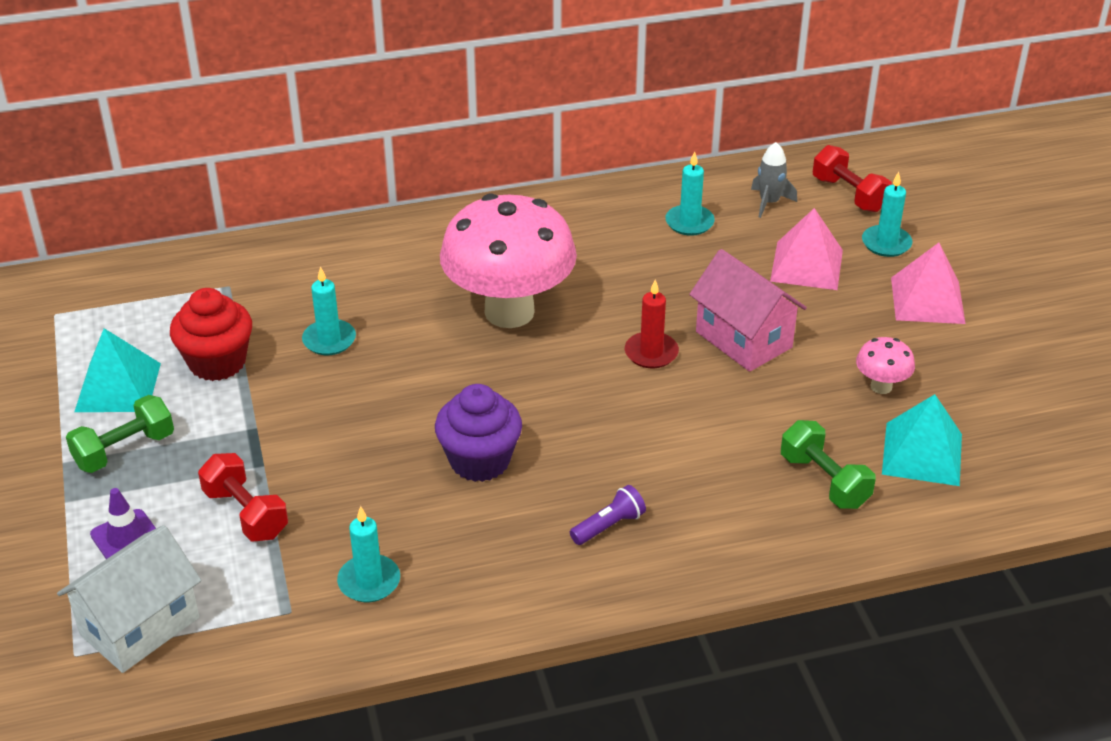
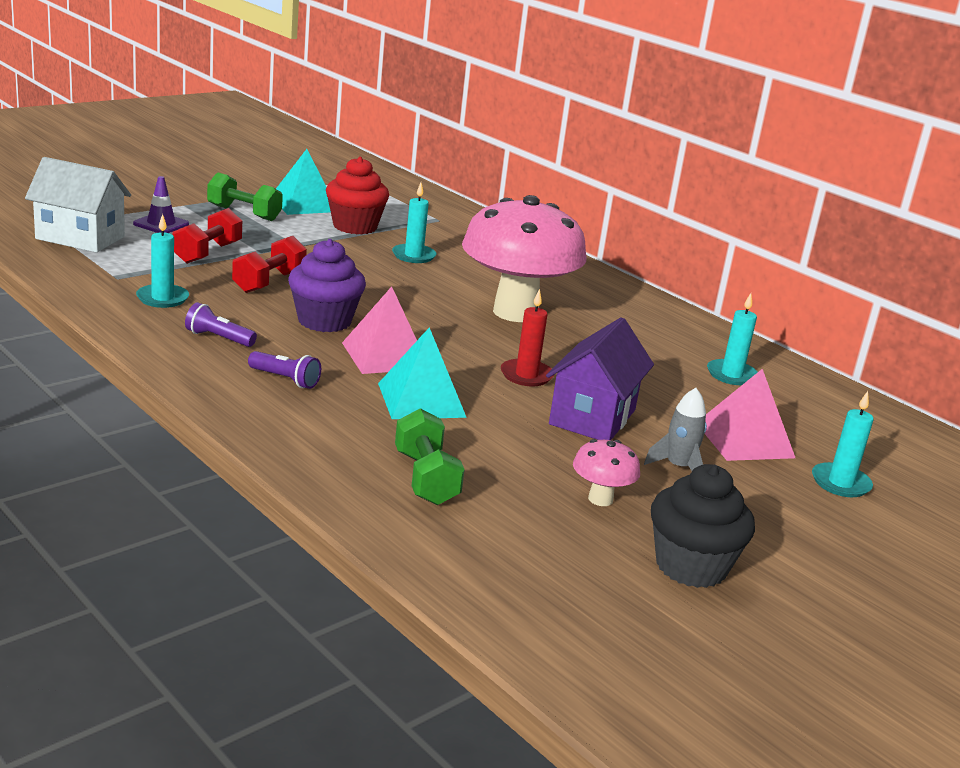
camera: 60 degrees right, 15 degrees down
(494, 555) = (218, 338): none -> purple flashlight
(743, 339) = (592, 417): pink house -> purple house
(769, 202) = (817, 411): grey rocket -> grey rocket (678, 467)
(824, 481) = (426, 478): green dumbbell -> green dumbbell turned 45 degrees counterclockwise
(849, 194) = (893, 454): red dumbbell -> red dumbbell (269, 282)
(922, 454) = (516, 533): turquoise pyramid -> turquoise pyramid (421, 400)
(927, 300) = (776, 517): pink pyramid -> pink pyramid (385, 355)
(985, 374) = (691, 566): none -> black cupcake

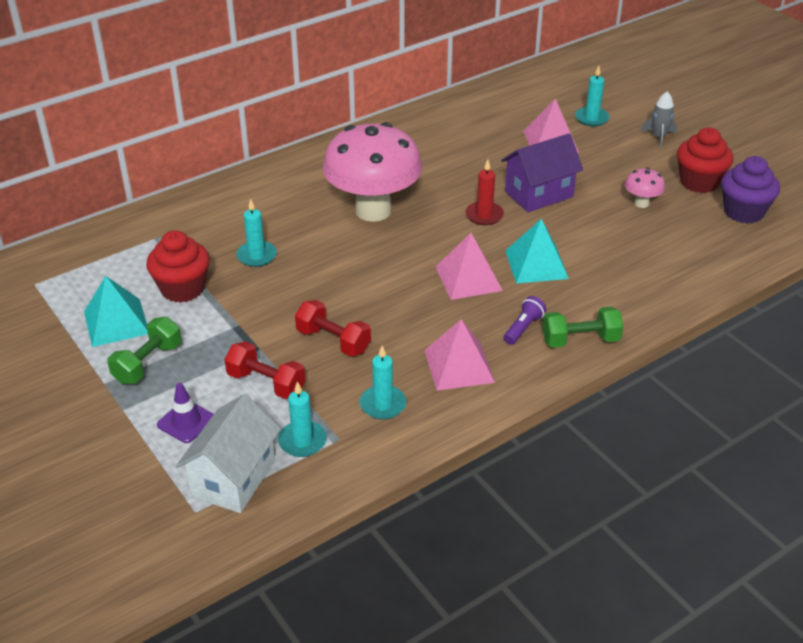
camera: 80 degrees left, 15 degrees up
(218, 338) = (459, 366): purple flashlight -> pink pyramid
(324, 321) = (411, 308): purple cupcake -> purple cupcake (743, 212)
(426, 478) = (642, 267): green dumbbell -> green dumbbell (580, 340)
(592, 417) = (538, 194): purple house -> purple house turned 60 degrees counterclockwise
(678, 467) = (593, 170): grey rocket -> grey rocket (658, 137)
(691, 566) = (699, 182): black cupcake -> red cupcake
(731, 375) = (459, 130): turquoise candle -> turquoise candle (302, 441)

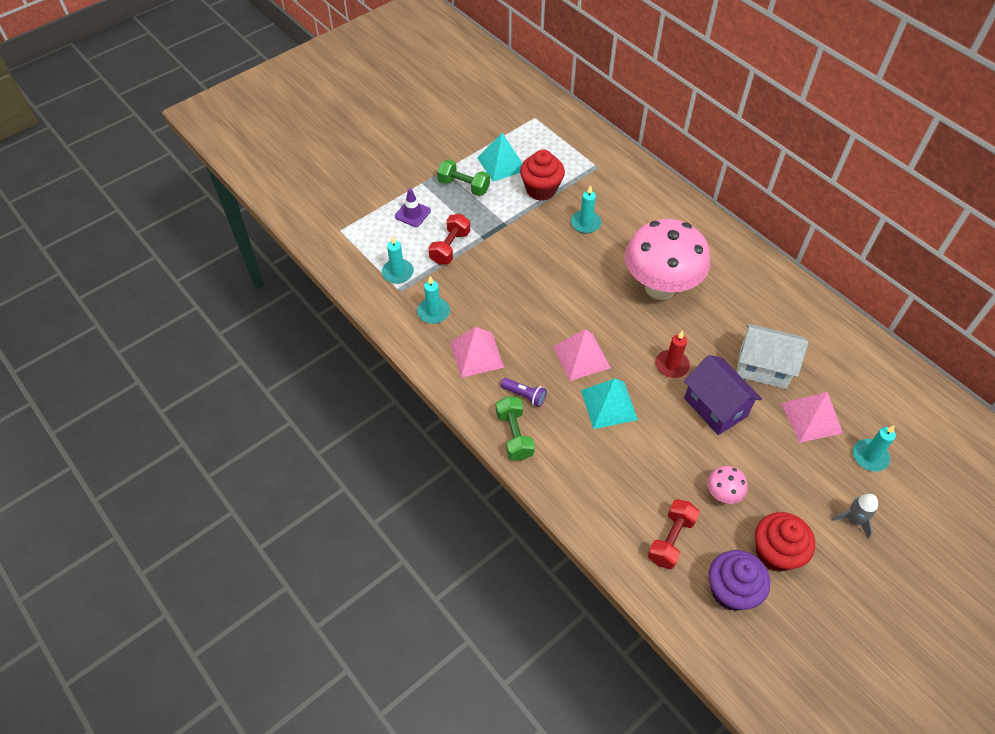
camera: 85 degrees right, 15 degrees up
(233, 478) = (366, 243): white house -> white house (763, 367)
(333, 341) = (496, 278): red dumbbell -> red dumbbell (671, 540)

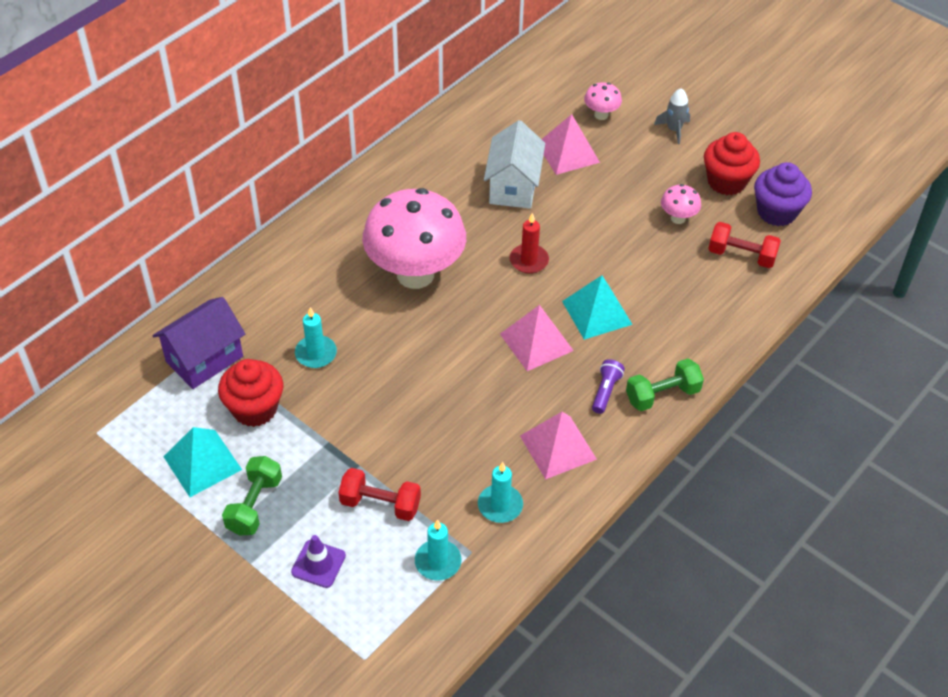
camera: 100 degrees left, 5 degrees down
(715, 407) = (575, 224): purple house -> purple house (204, 359)
(870, 456) = (601, 115): turquoise candle -> pink mushroom

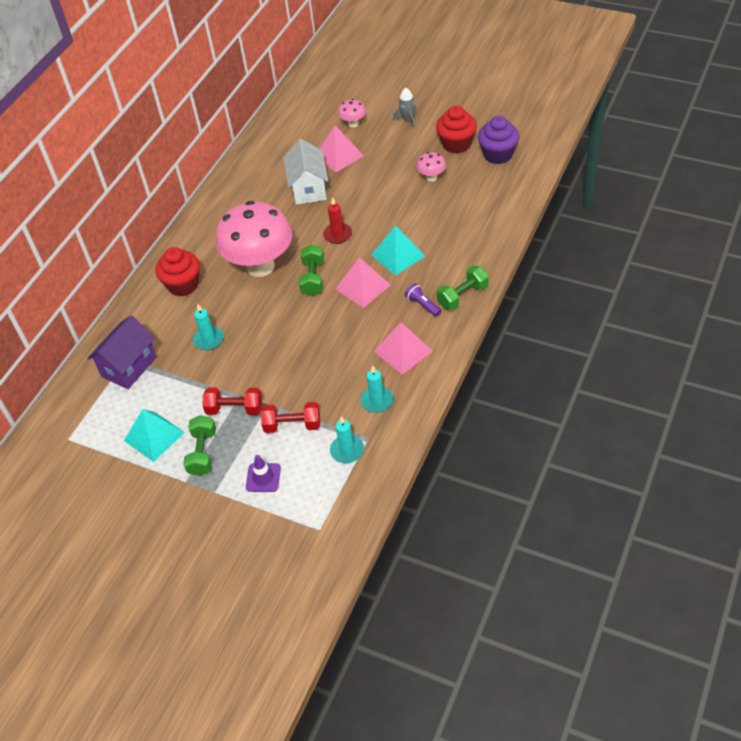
camera: 10 degrees left, 0 degrees up
(255, 409) = (178, 389): red cupcake -> red cupcake (183, 285)
(476, 311) = (313, 278): none -> green dumbbell
(605, 391) = (423, 305): purple flashlight -> purple flashlight turned 45 degrees counterclockwise
(741, 255) = (484, 190): red dumbbell -> red dumbbell (235, 409)

